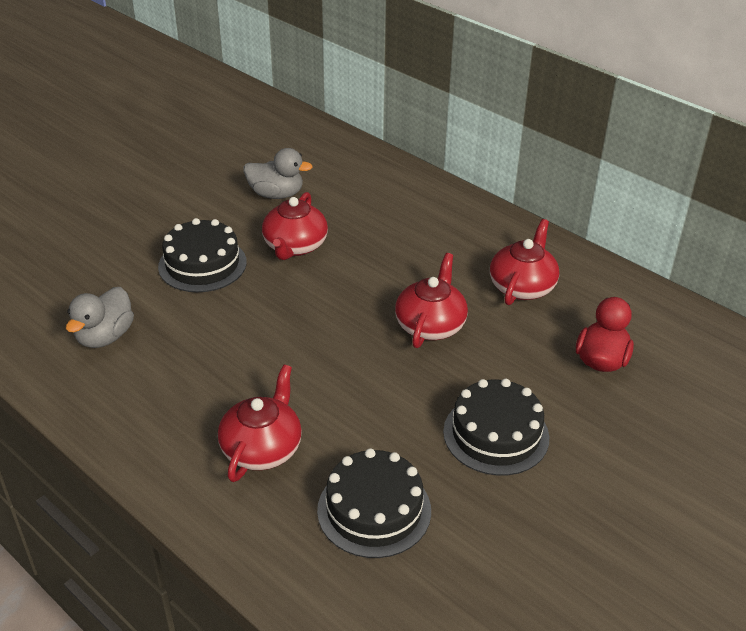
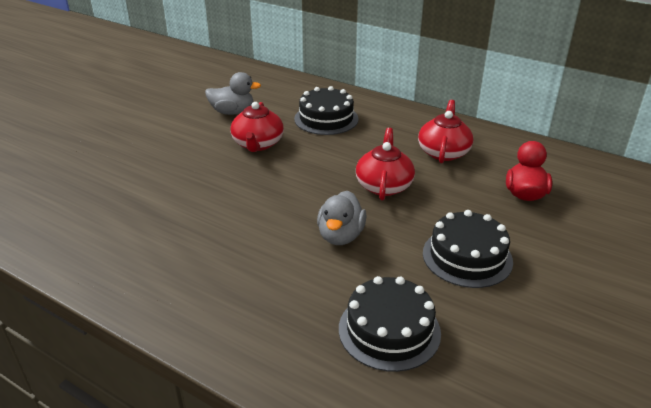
camera: 10 degrees left, 5 degrees down
(105, 336) = (113, 225): grey duck -> grey duck (340, 236)
(202, 264) = (185, 164): black cake -> black cake (326, 119)
(262, 448) = (275, 294): red teapot -> none

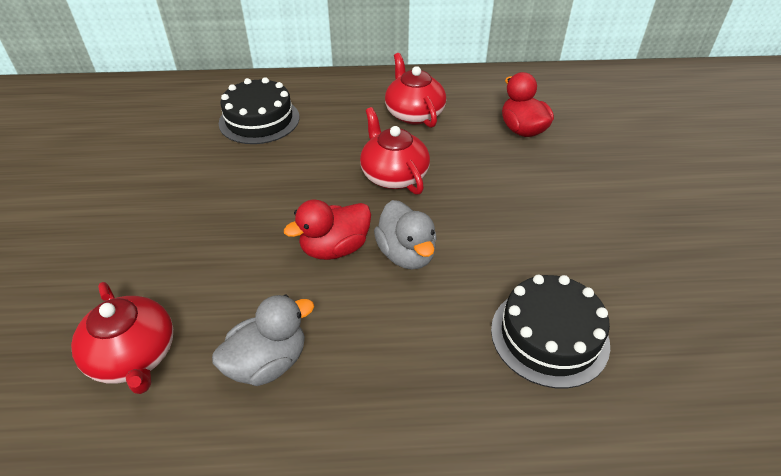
camera: 35 degrees left, 10 degrees up
(232, 112) = (135, 153): grey duck -> grey duck (268, 362)
(258, 144) = (208, 183): red teapot -> red teapot (134, 356)
(297, 212) = (335, 248): none -> red duck
(467, 257) = (538, 218): black cake -> none

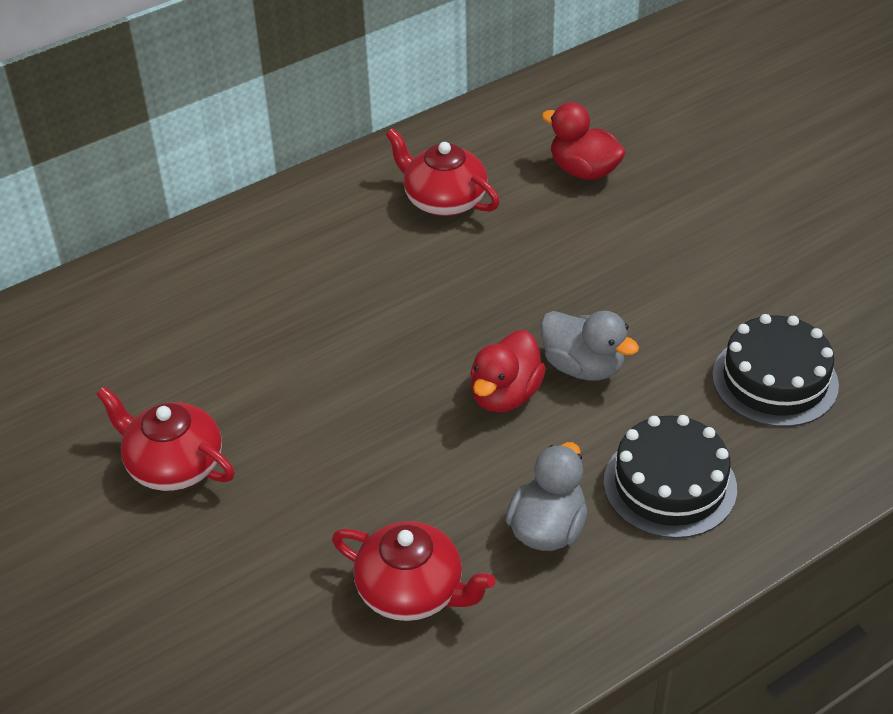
camera: 30 degrees left, 0 degrees up
(259, 120) = (260, 287): black cake -> black cake (670, 485)
(393, 175) = (491, 287): red teapot -> red teapot (173, 465)

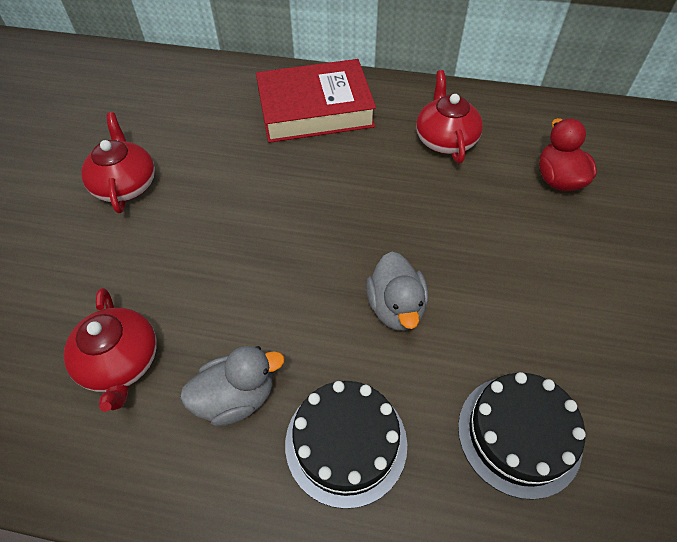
camera: 45 degrees right, 10 degrees up
(272, 255) = (315, 109): none -> red book
(505, 395) = (327, 286): red duck -> none

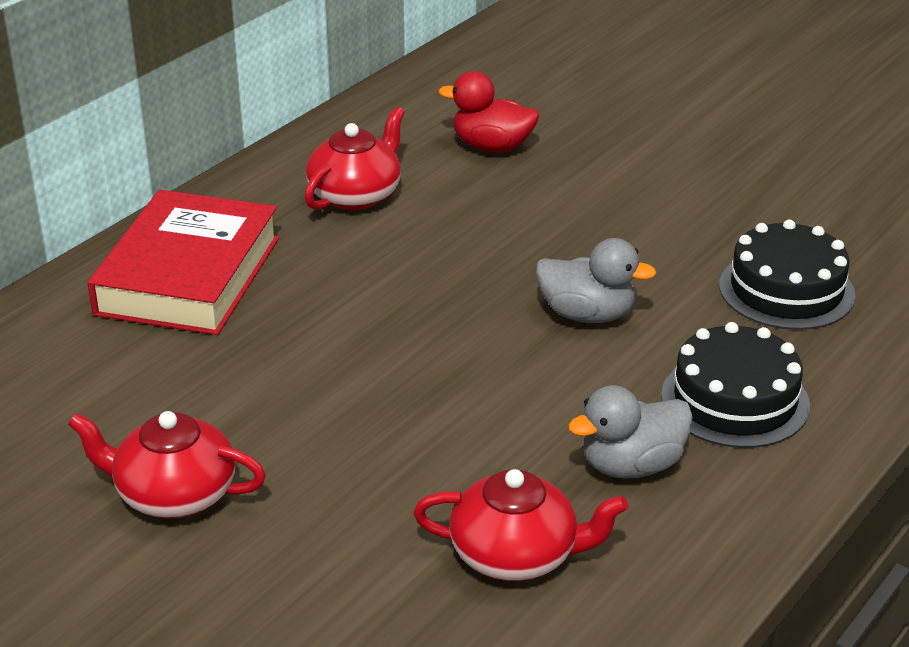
camera: 65 degrees left, 20 degrees down
(236, 397) = (631, 466): grey duck -> grey duck turned 120 degrees counterclockwise
(445, 139) = (356, 195): red teapot -> red teapot turned 105 degrees clockwise

